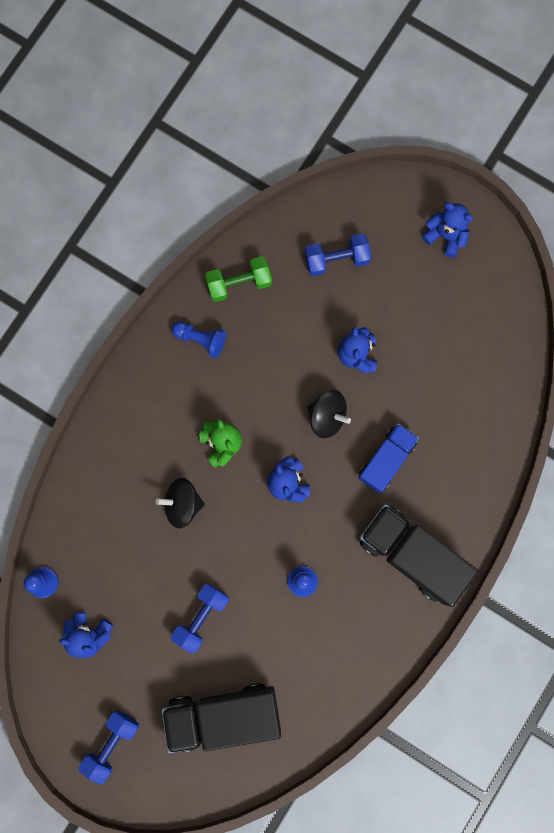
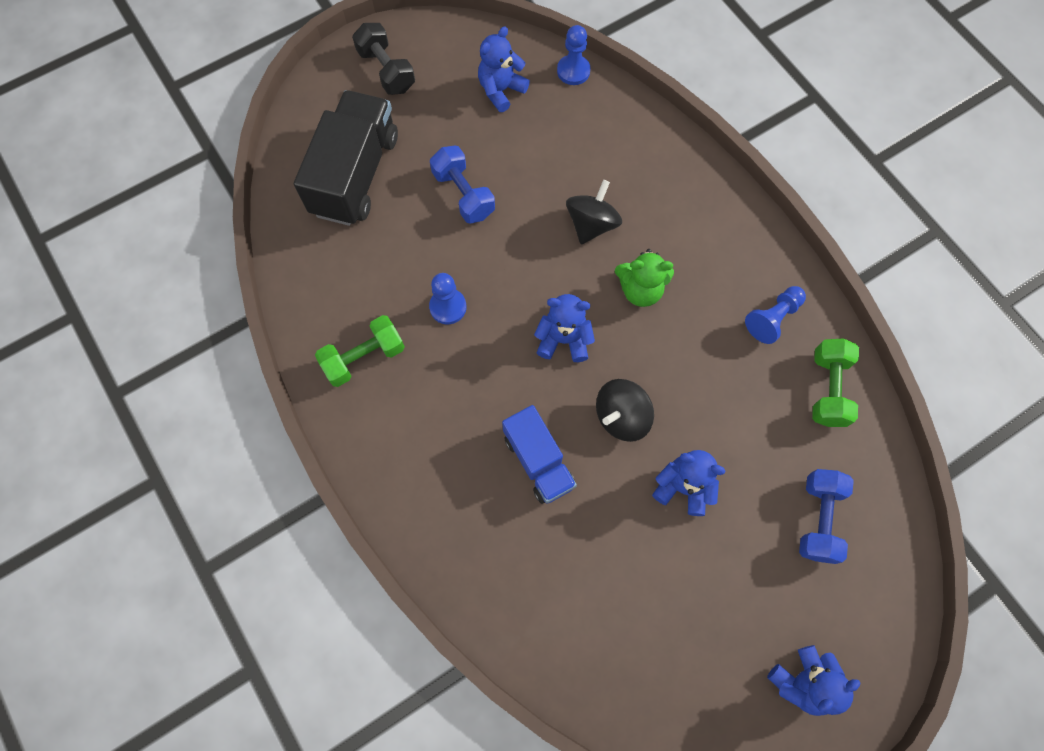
camera: 115 degrees right, 10 degrees down
(111, 743) = (387, 70): blue dumbbell -> black dumbbell
(371, 623) = (364, 357): none -> green dumbbell
(412, 555) = (414, 438): black truck -> none

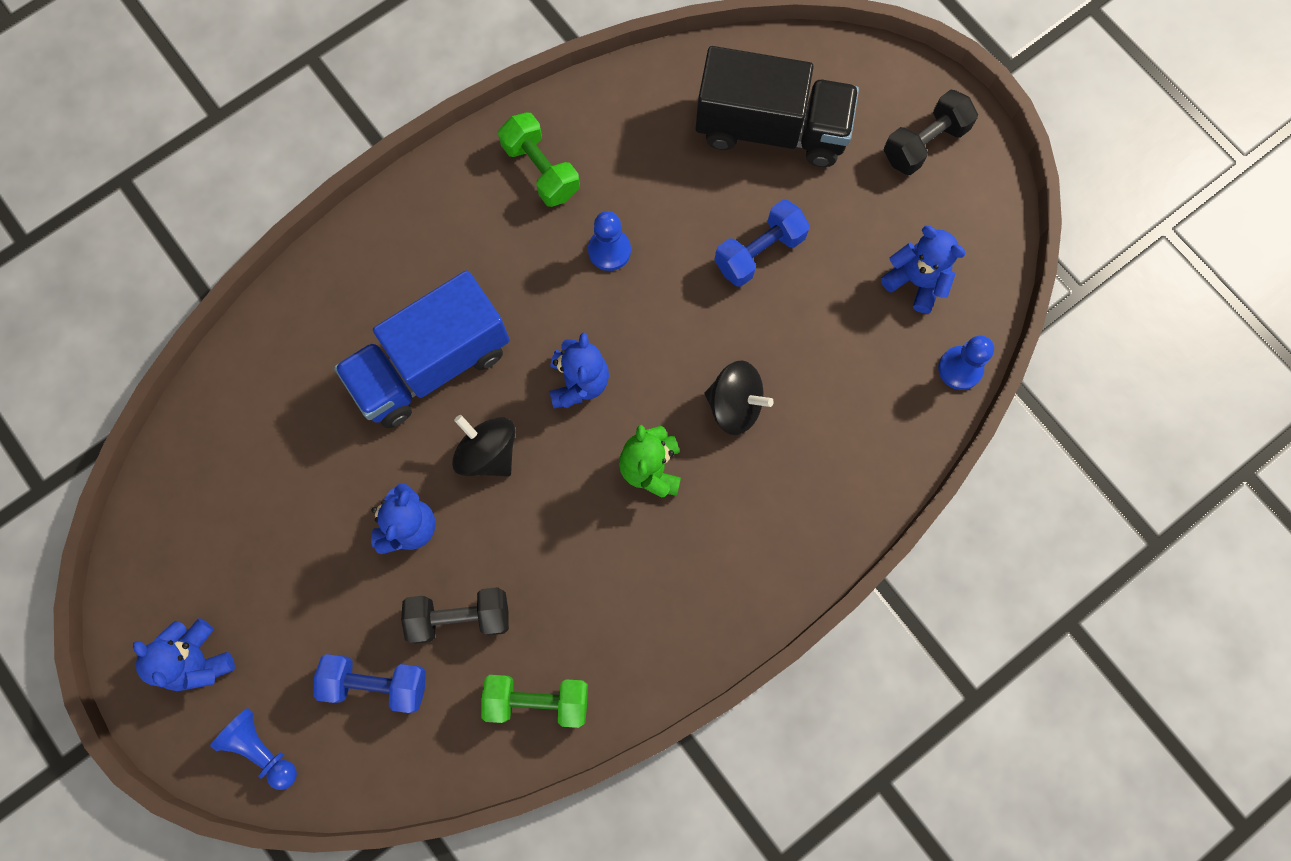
camera: 85 degrees right, 5 degrees up
(538, 461) = (432, 365): blue truck -> blue truck, size x1.60
(761, 447) = (460, 616): none -> black dumbbell
(772, 318) = (626, 632): blue pawn -> blue pawn (261, 749)

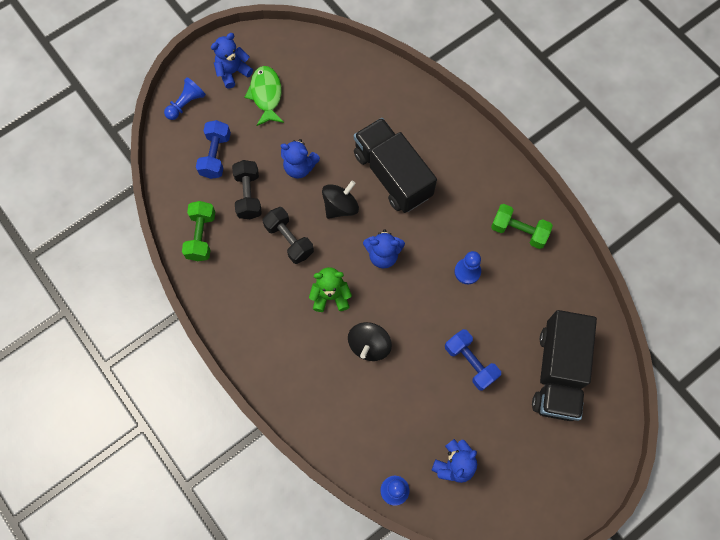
camera: 90 degrees right, 5 degrees down
(255, 592) = (266, 95): none -> green fish
(432, 365) = (392, 175): blue truck -> black truck
(541, 170) = (518, 231): green dumbbell -> green dumbbell turned 60 degrees clockwise
(924, 143) = (555, 476): black dumbbell -> black dumbbell (289, 240)

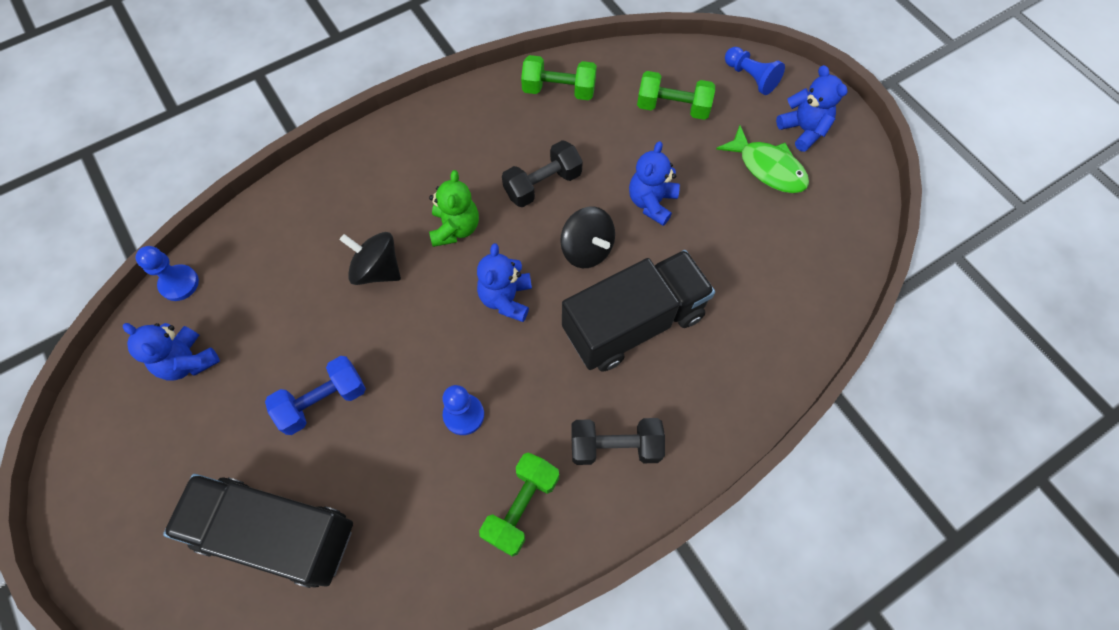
camera: 95 degrees right, 5 degrees down
(215, 155) = (673, 107): blue dumbbell -> green dumbbell
(248, 195) = (612, 141): black dumbbell -> black dumbbell (615, 446)
(266, 95) = (767, 168): green fish -> green fish turned 45 degrees clockwise

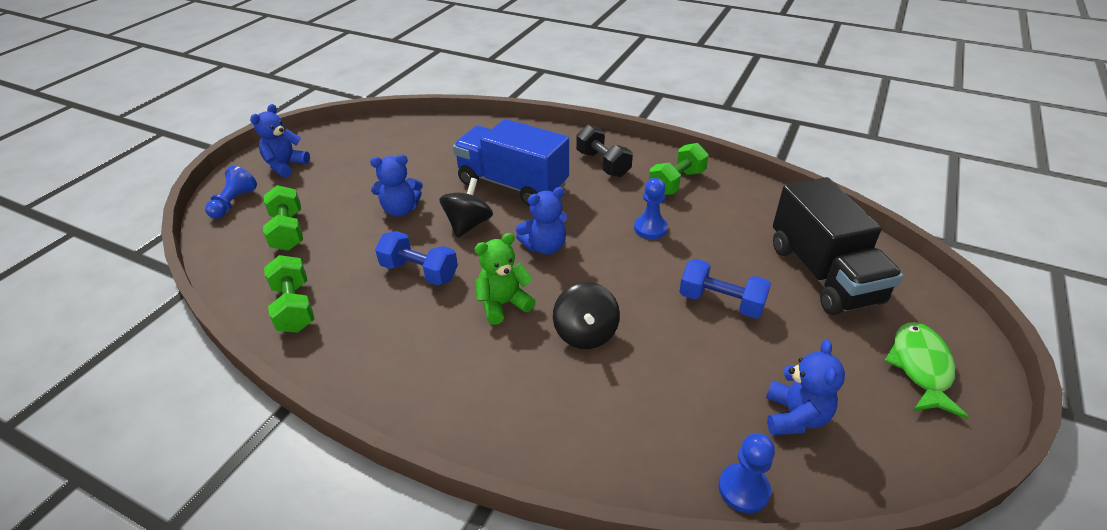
camera: 120 degrees left, 25 degrees down
(521, 507) = (676, 183): green dumbbell -> green dumbbell turned 45 degrees counterclockwise
(542, 184) = (419, 272): black dumbbell -> blue dumbbell
(633, 323) = (512, 184): black truck -> blue truck
(767, 168) = (333, 170): green fish -> green fish (921, 367)

